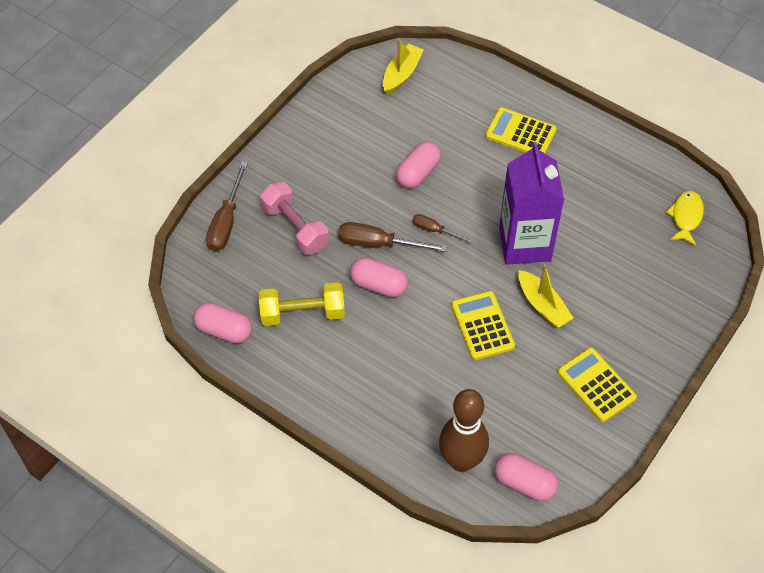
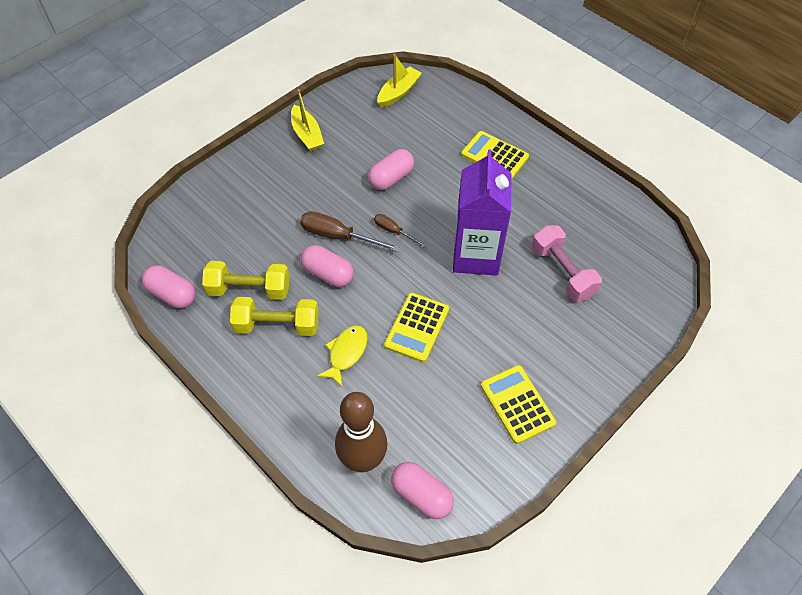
camera: 10 degrees right, 0 degrees up
(226, 221) = (205, 197): brown screwdriver -> none
(295, 227) = (266, 210): pink dumbbell -> pink dumbbell (562, 272)
(342, 345) = (277, 325): none -> yellow dumbbell
(482, 326) = (417, 327): yellow calculator -> yellow calculator turned 150 degrees counterclockwise
(542, 305) = (480, 316): yellow boat -> yellow boat (307, 134)
(686, 217) = (638, 253): yellow fish -> yellow fish (346, 353)

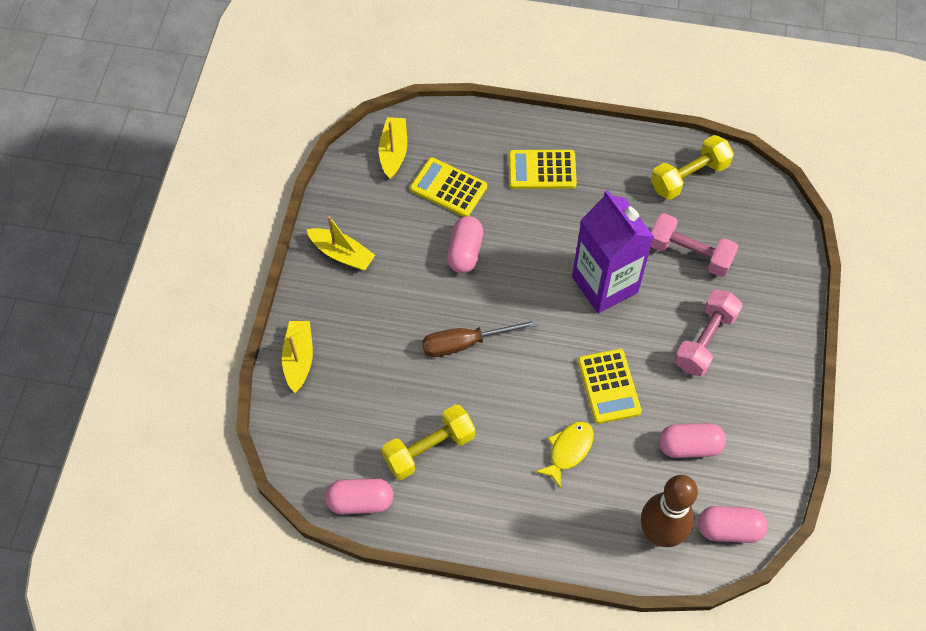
camera: 35 degrees left, 5 degrees up
(219, 182) = (299, 359): none -> yellow boat
(277, 325) = (485, 465): yellow dumbbell -> yellow dumbbell (689, 177)
(328, 274) = (488, 386): pink capsule -> pink capsule (689, 446)
(346, 353) = (568, 450): yellow fish -> yellow fish turned 45 degrees clockwise
(393, 231) = (512, 306): brown screwdriver -> none
(517, 404) = (743, 401): yellow calculator -> yellow calculator (448, 188)
(522, 340) = (705, 340): none -> pink dumbbell

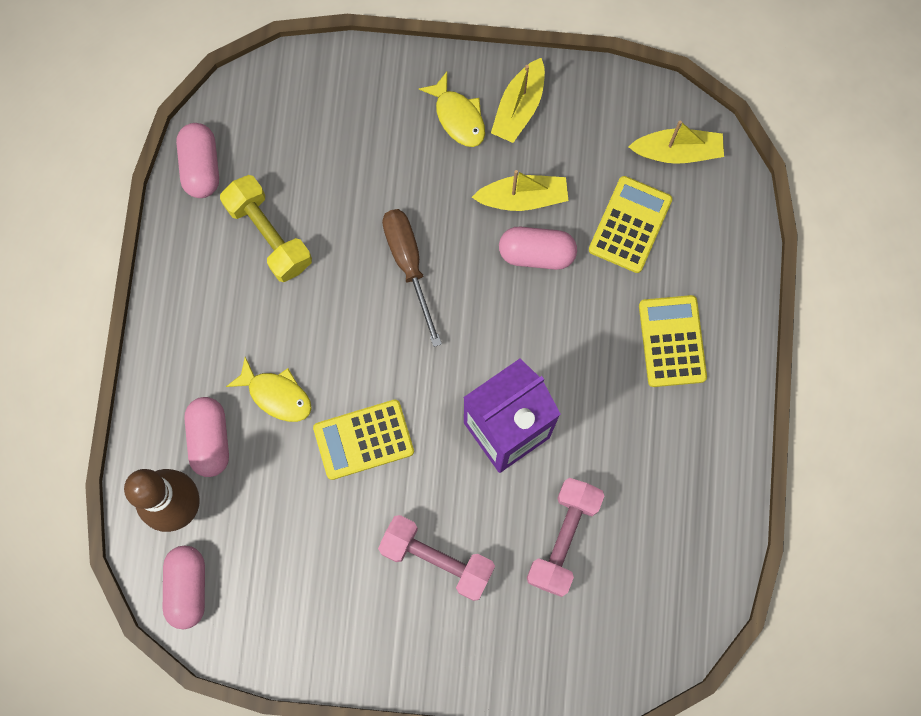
camera: 85 degrees right, 15 degrees up
(299, 359) = (372, 77): yellow boat -> yellow boat (523, 198)
(343, 298) = (458, 116): none -> yellow fish
(689, 177) = (685, 538): yellow dumbbell -> none
(689, 446) = (291, 540): pink capsule -> pink capsule (210, 439)

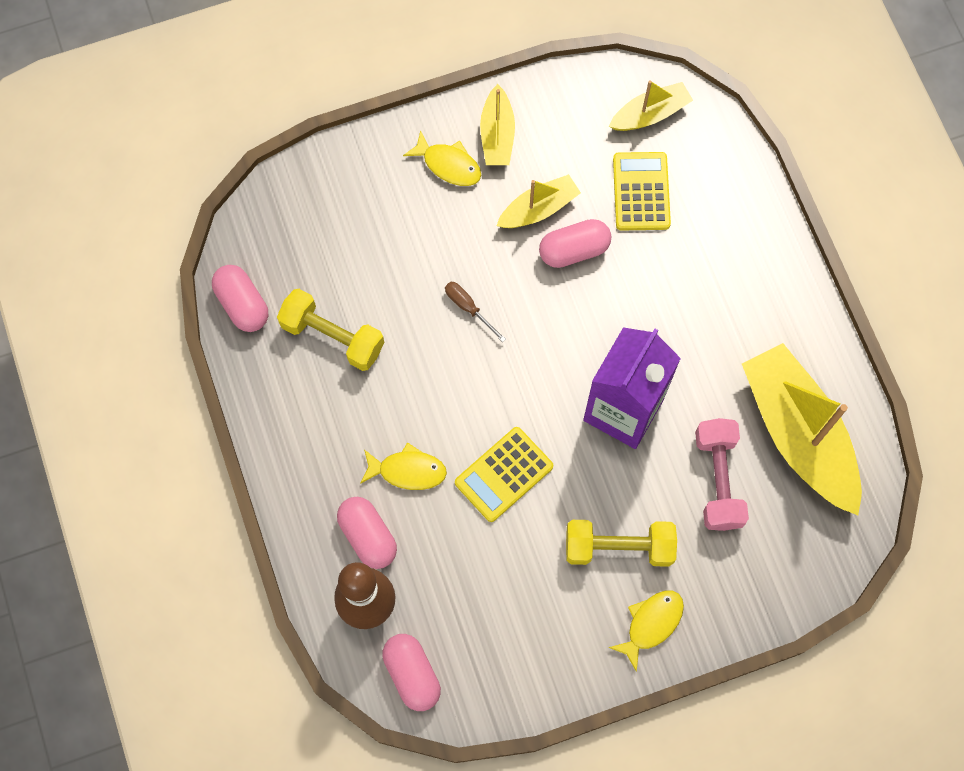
camera: 25 degrees left, 5 degrees down
(409, 264) = (468, 308): brown screwdriver -> brown screwdriver, size x0.59
(431, 646) = (651, 624): none -> yellow fish
(437, 559) = (618, 547): pink dumbbell -> yellow dumbbell
(663, 530) = (798, 434): none -> yellow boat
(672, 341) = (725, 273): yellow calculator -> none

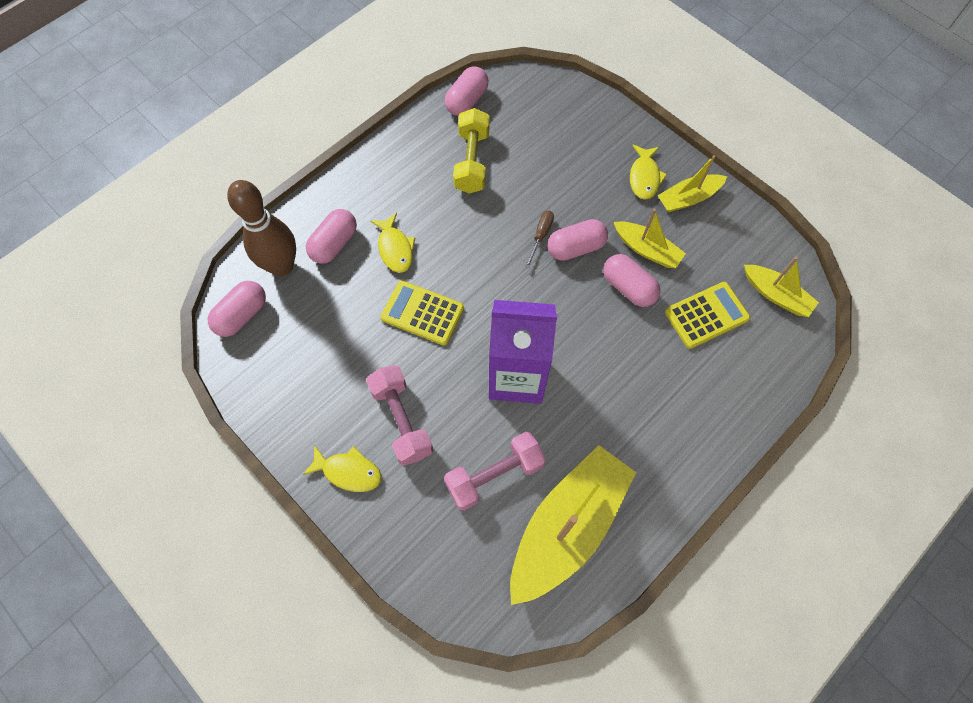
camera: 65 degrees right, 5 degrees down
(501, 279) = (576, 248): none -> pink capsule
(618, 547) = (401, 420): yellow dumbbell -> pink dumbbell

